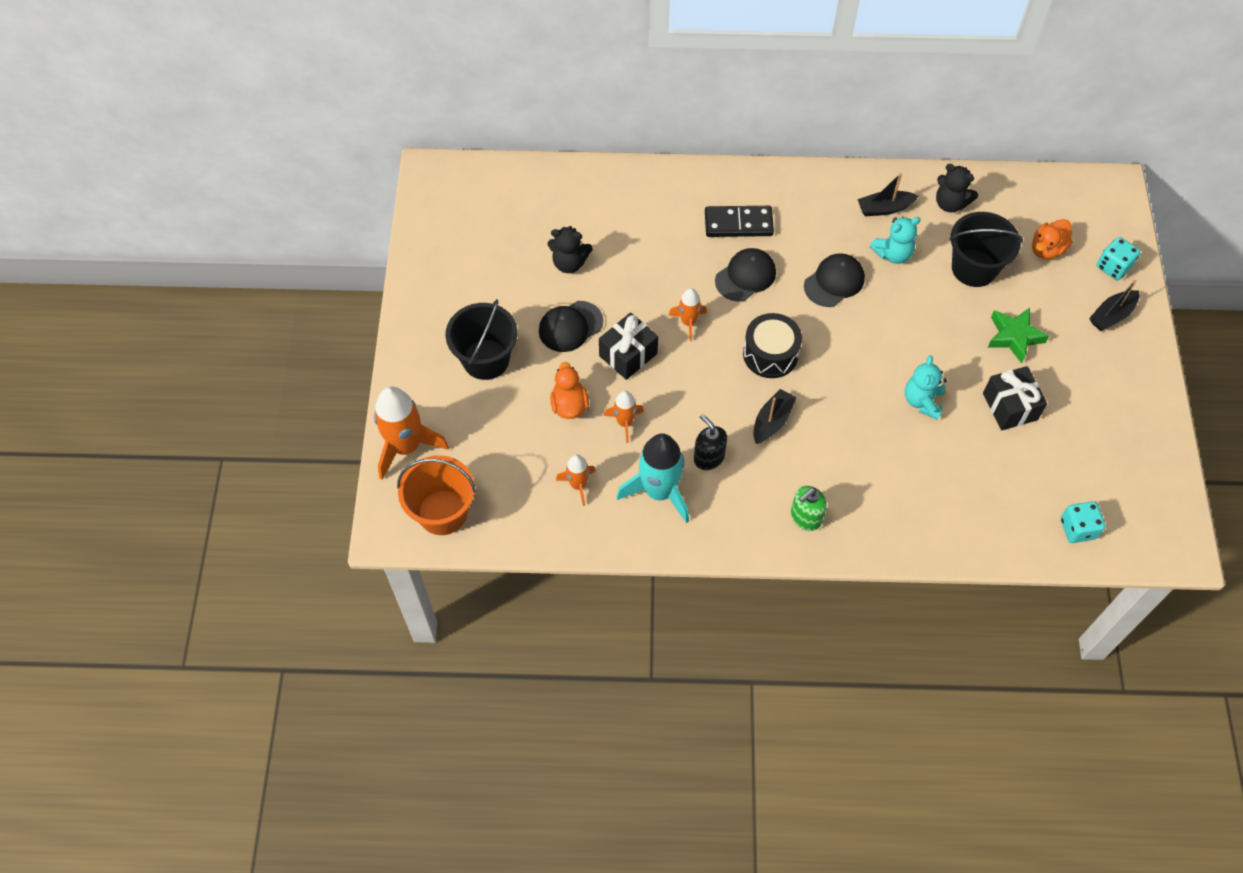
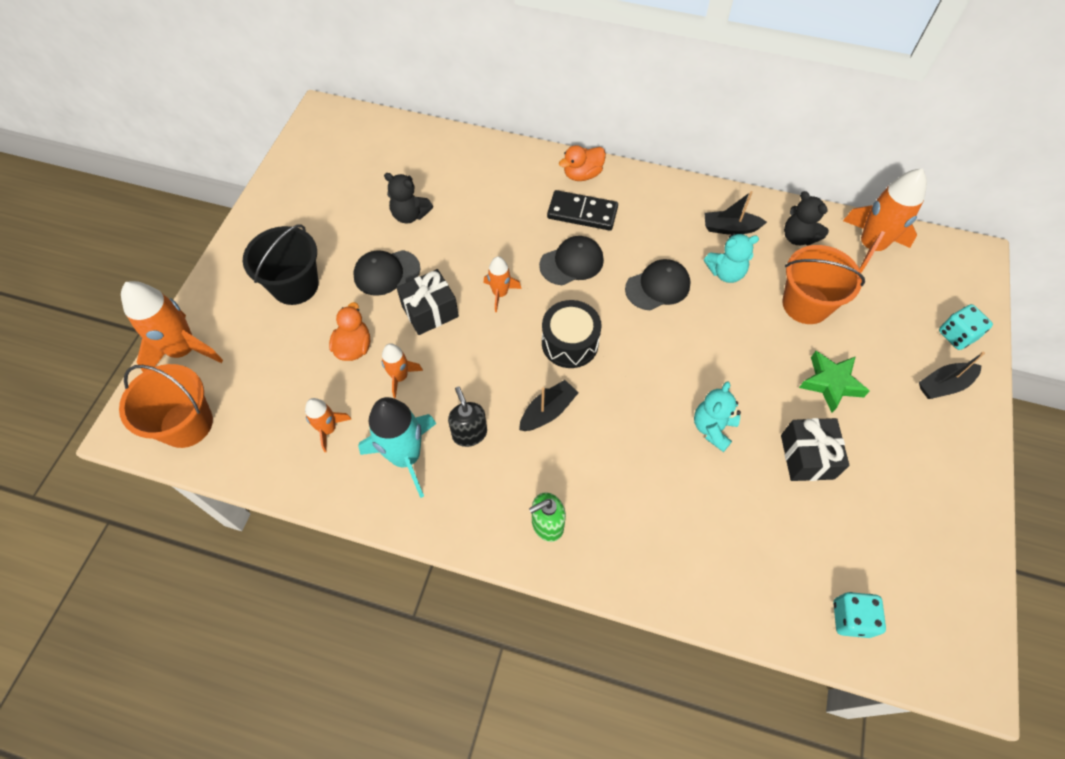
camera: 15 degrees right, 0 degrees up
(974, 268) = (806, 304): black bucket -> orange bucket
(1018, 198) = (870, 246): none -> orange rocket
(1047, 249) = (888, 302): orange duck -> orange duck (582, 174)

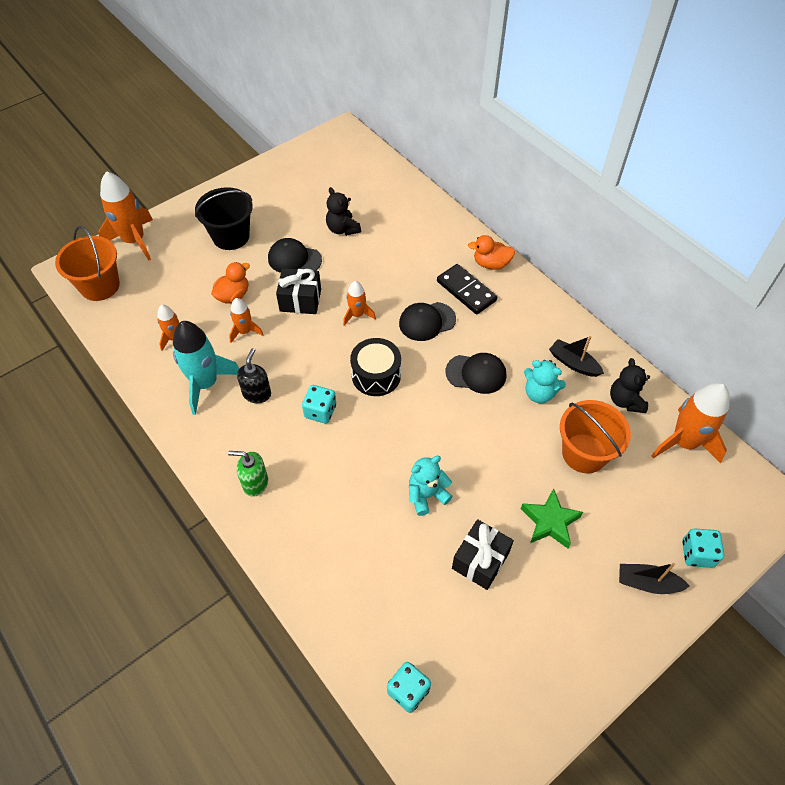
camera: 35 degrees right, 5 degrees down
(548, 411) = (320, 411): black boat -> turquoise dice
(571, 262) = (427, 321): black cap -> black cap turned 150 degrees clockwise

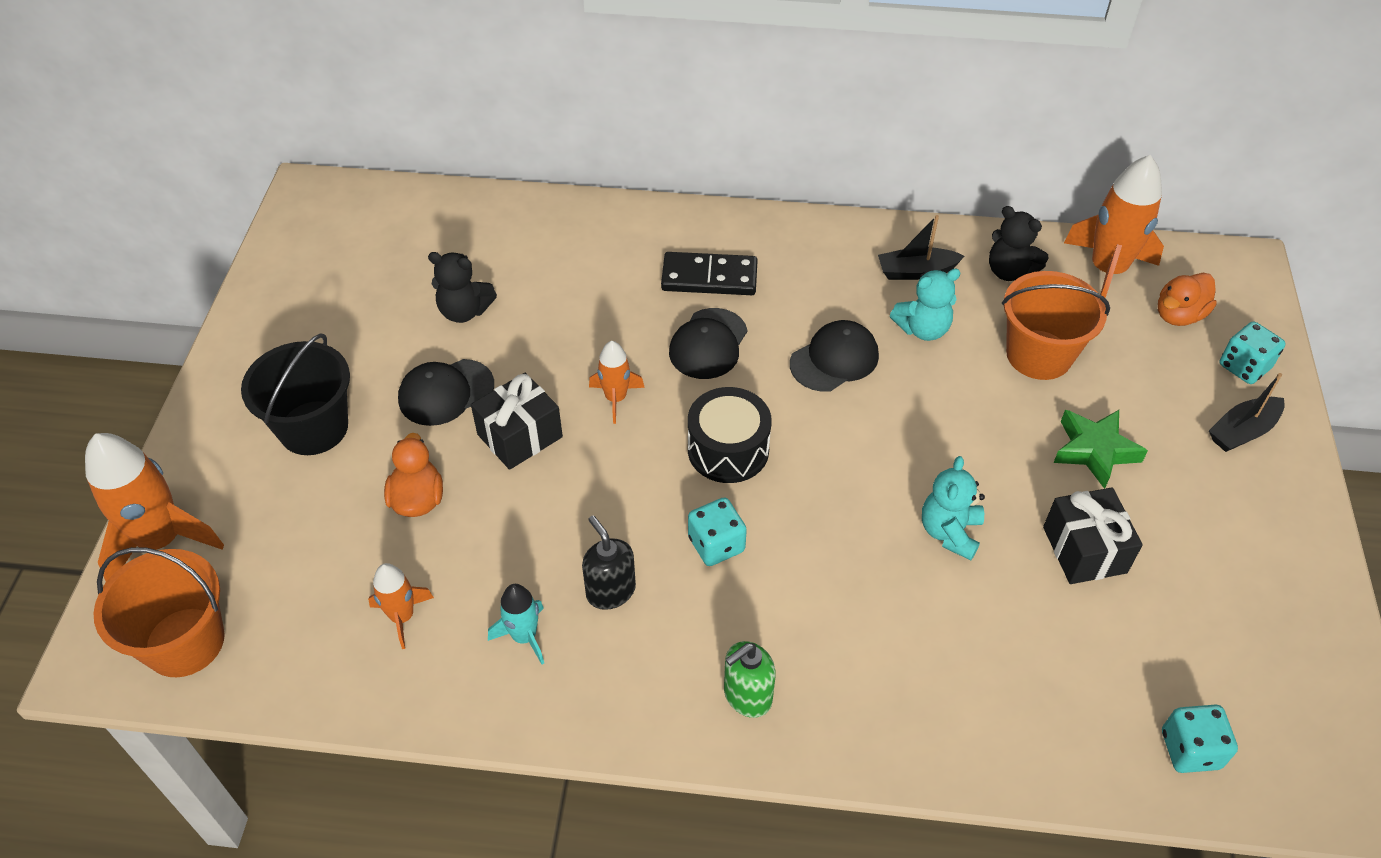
camera: 45 degrees left, 5 degrees down
(205, 383) = (524, 636): turquoise rocket -> turquoise rocket, size x0.54
(245, 331) = (494, 530): orange rocket -> none
(491, 264) = (699, 228): orange duck -> orange duck (1178, 315)

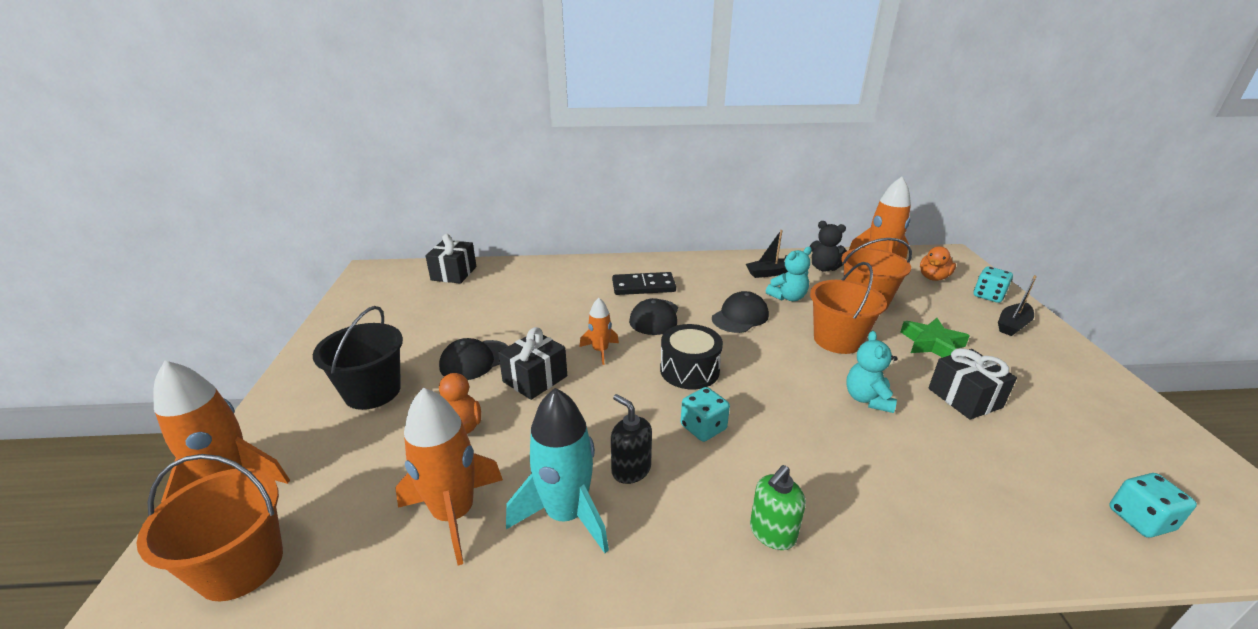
camera: 10 degrees left, 20 degrees down
(402, 617) = (454, 514): orange rocket -> orange rocket, size x1.85
(430, 213) = (454, 273): none -> black gift
(464, 311) = (483, 317): black teddy bear -> none
(524, 636) = (566, 514): turquoise rocket -> turquoise rocket, size x1.85
(959, 424) = (837, 340): none -> orange bucket

